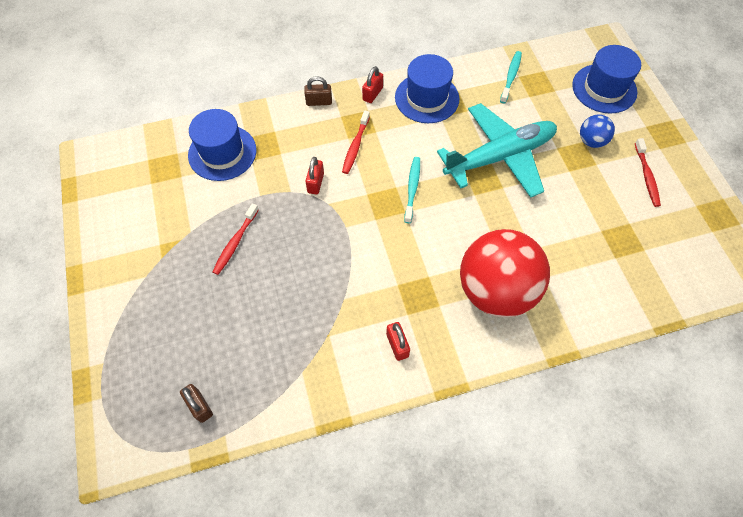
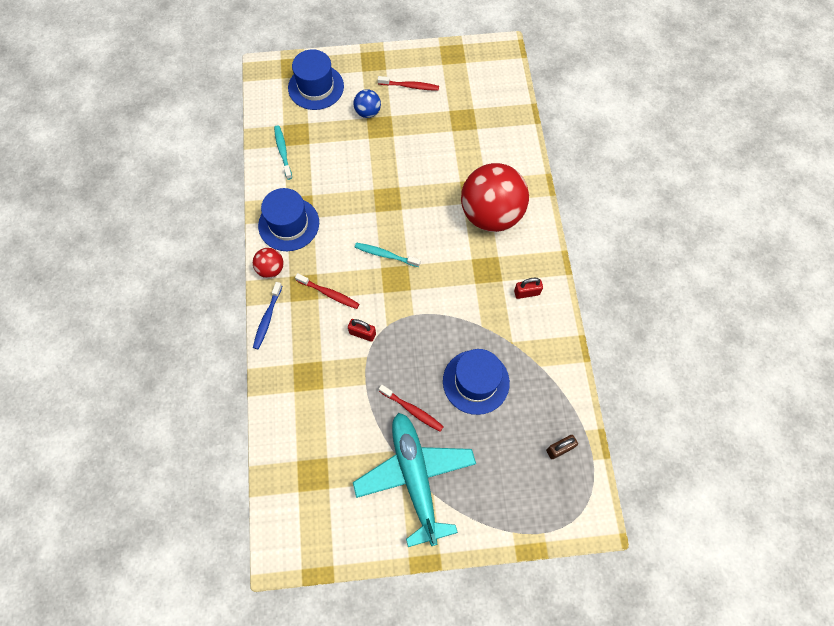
camera: 80 degrees left, 5 degrees up
(222, 153) = (307, 415): blue hat -> blue hat (476, 382)
(319, 102) = (267, 318): brown padlock -> blue toothbrush
(372, 94) = (271, 269): red padlock -> red ball
(500, 156) = (368, 181): turquoise plane -> turquoise plane (415, 477)
(511, 77) = (283, 152): turquoise toothbrush -> turquoise toothbrush turned 45 degrees clockwise

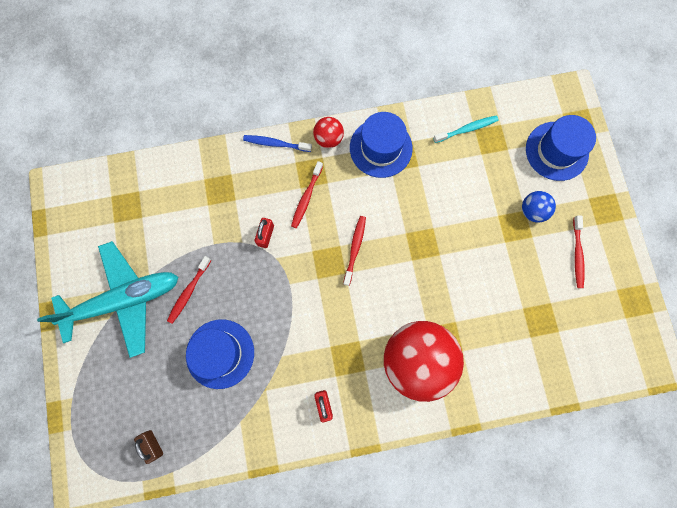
camera: 85 degrees right, 10 degrees up
(385, 255) = (355, 249): turquoise toothbrush -> red toothbrush

